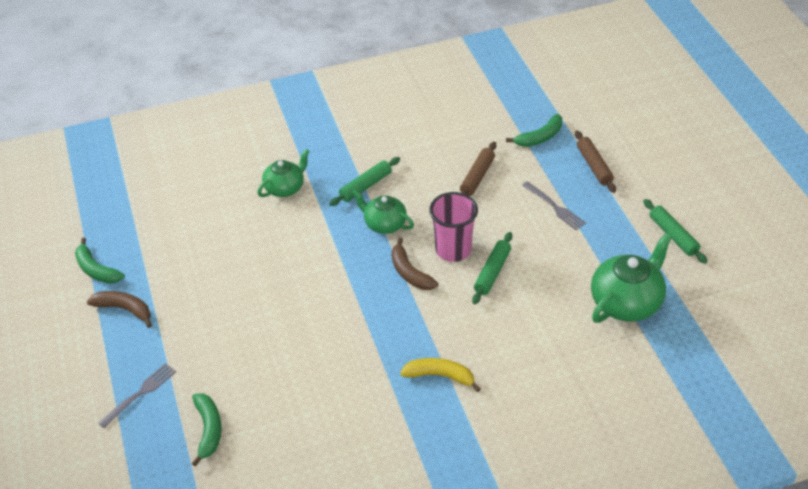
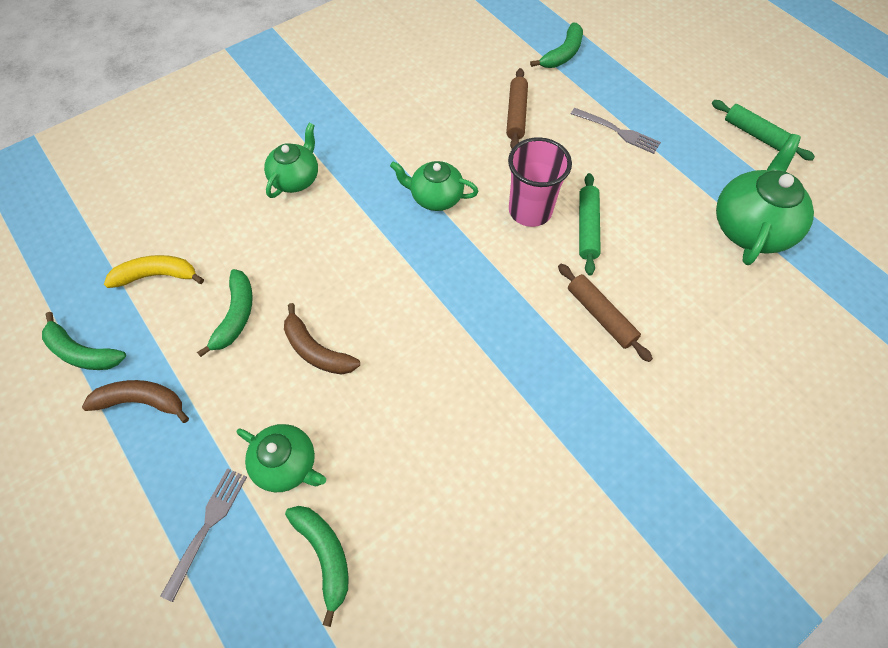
camera: 20 degrees left, 15 degrees up
(205, 371) = (287, 464): none -> green teapot
(206, 271) = (236, 316): none -> green banana
(365, 186) = (393, 154): green rolling pin -> none
(410, 272) = (492, 252): brown banana -> brown banana (316, 350)
(440, 376) = (590, 382): yellow banana -> yellow banana (157, 276)
(594, 166) = (635, 74): brown rolling pin -> brown rolling pin (600, 316)

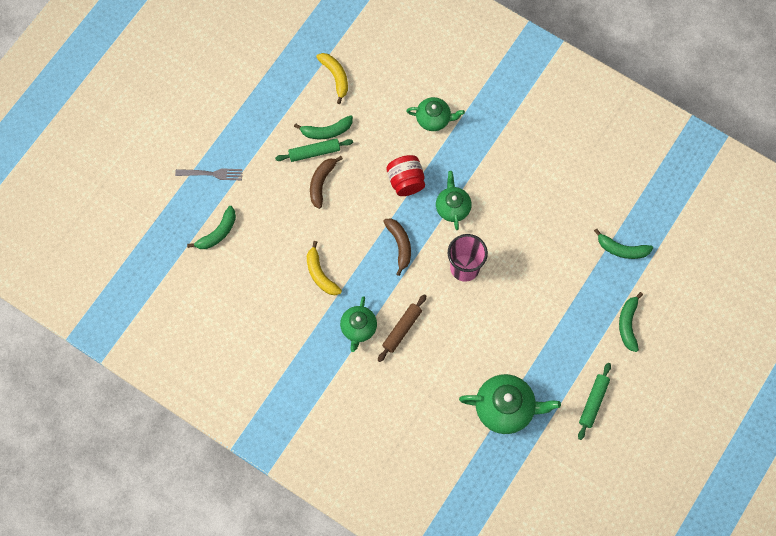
camera: 70 degrees right, 10 degrees up
(82, 352) = (276, 66): green banana -> green banana (628, 324)
(142, 401) = (261, 110): brown banana -> brown banana (399, 245)
(287, 464) = (254, 196): green teapot -> green teapot (358, 328)
(371, 239) = (406, 181): none -> red jar
(471, 402) = (320, 274): none -> yellow banana
(516, 114) = (546, 235): brown rolling pin -> none
(587, 228) = (464, 306): green rolling pin -> green rolling pin (314, 152)
(617, 131) = (558, 306): grey fork -> none

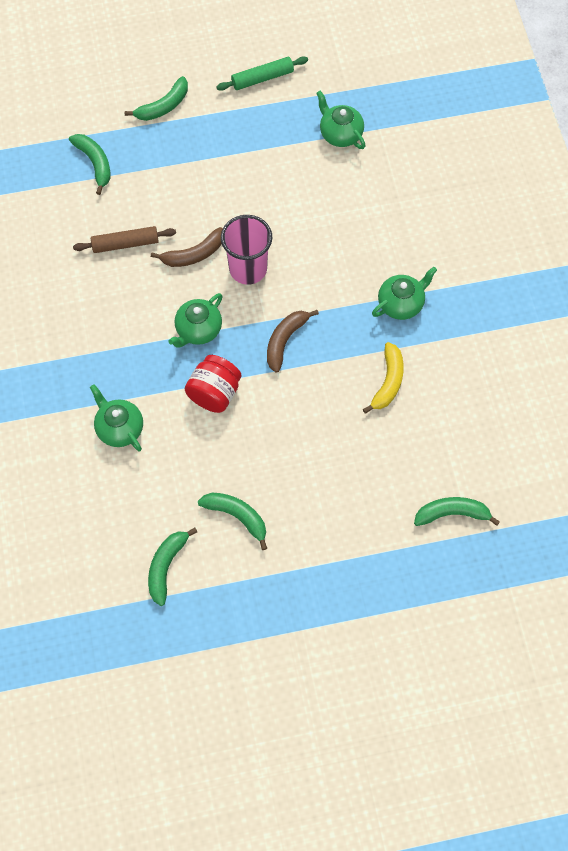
camera: 135 degrees left, 5 degrees down
(212, 174) = (400, 582): grey fork -> none
(314, 152) = (272, 506): green rolling pin -> none
(321, 183) = (297, 468): brown banana -> brown banana (193, 254)
(335, 77) = (166, 566): yellow banana -> green banana
(402, 329) = (362, 268): brown rolling pin -> brown rolling pin (125, 244)
(505, 408) = (340, 134): green teapot -> green teapot, size x0.63

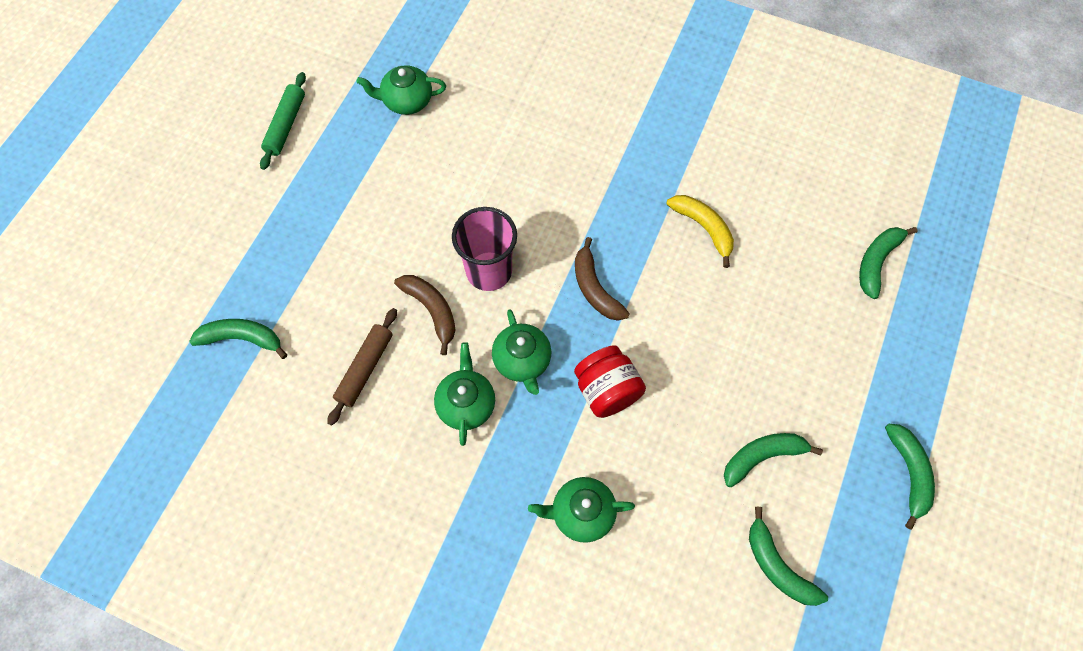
camera: 55 degrees left, 0 degrees up
(163, 106) = (235, 231): green banana -> green banana (909, 473)
(193, 254) = (432, 310): brown banana -> brown banana turned 45 degrees counterclockwise
(401, 303) = (628, 166): green teapot -> green teapot (466, 404)

